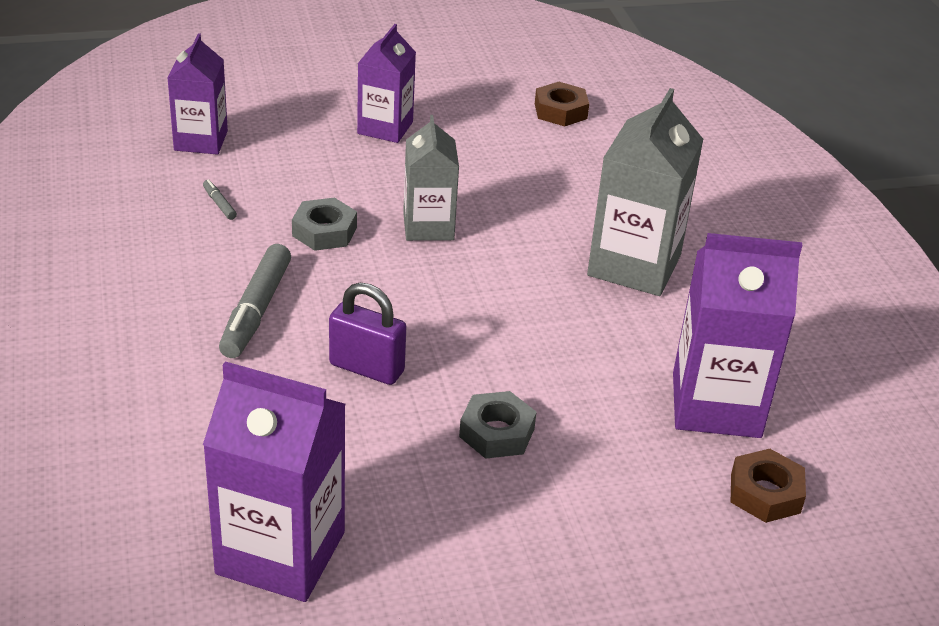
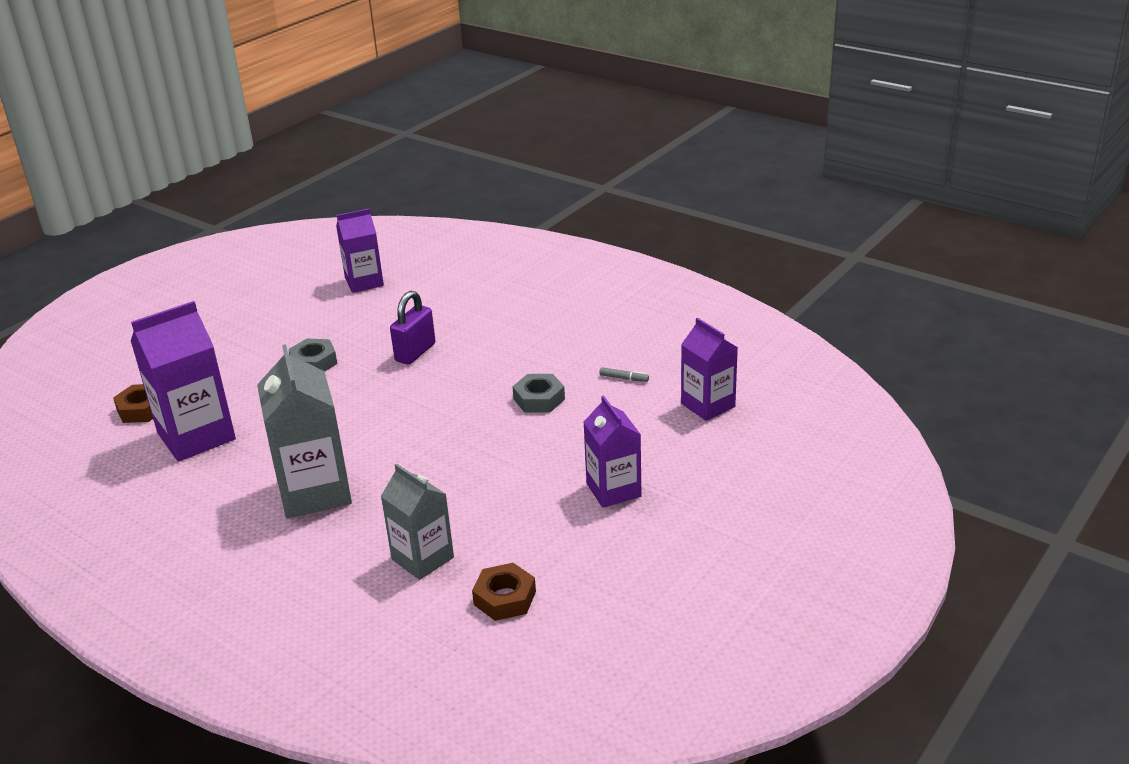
camera: 145 degrees right, 5 degrees down
(256, 310) = (510, 344): grey marker -> none
(280, 553) = (364, 282): purple carton -> purple carton, size x0.64
(366, 368) = (415, 352): purple padlock -> purple padlock turned 45 degrees counterclockwise
(428, 226) = (481, 438): grey carton -> grey carton (422, 558)

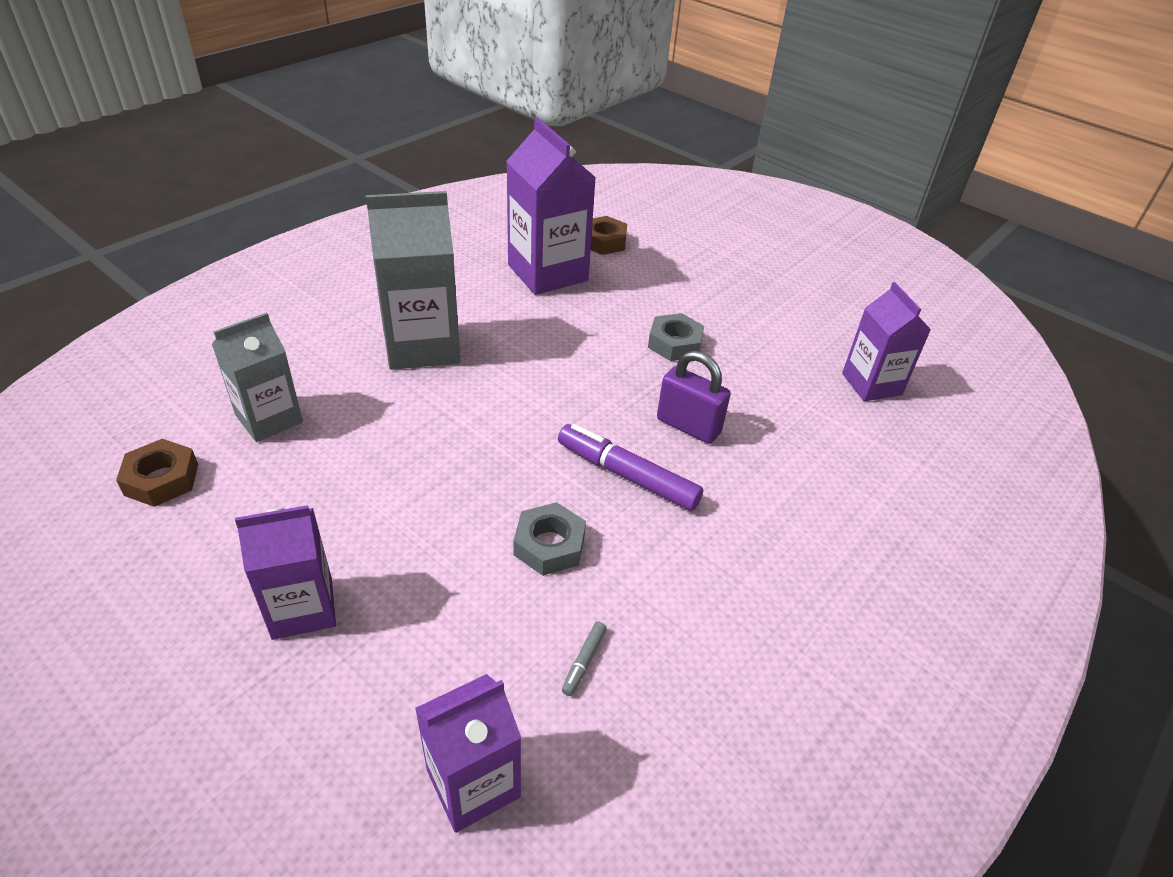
camera: 90 degrees right, 10 degrees up
(469, 374) = (627, 475): none -> purple marker

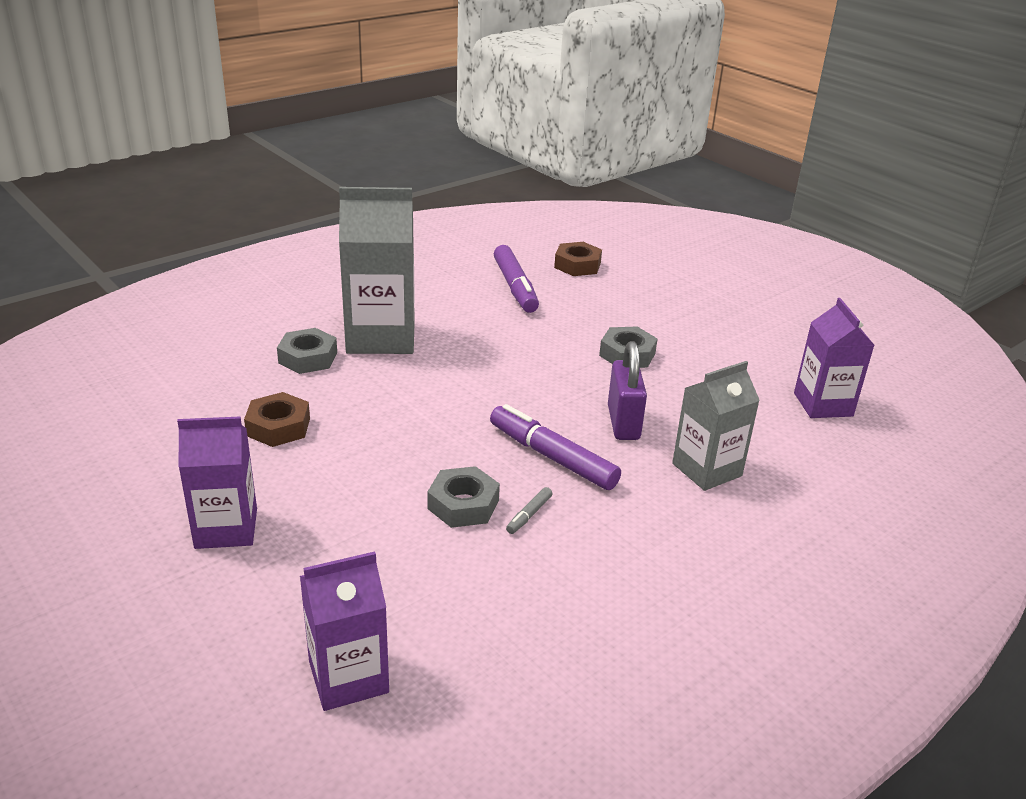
camera: 10 degrees right, 10 degrees down
(161, 479) = (124, 420): brown nut -> brown nut (278, 427)
(269, 418) = (228, 382): grey carton -> grey carton (707, 469)
(350, 379) = (308, 358): none -> grey nut
(547, 273) = (515, 287): purple carton -> purple marker
(584, 661) = (473, 598): grey marker -> grey marker (529, 515)
(688, 426) = (623, 423): purple padlock -> purple padlock turned 45 degrees clockwise

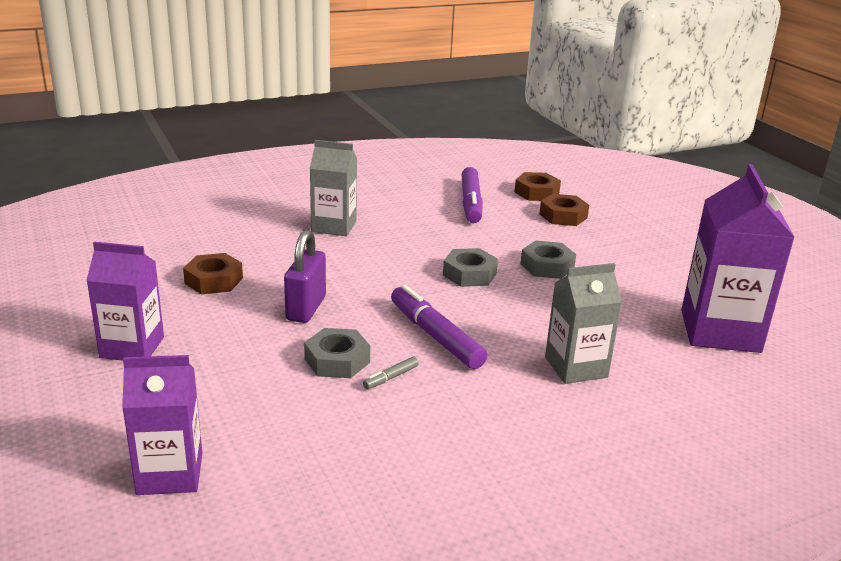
camera: 15 degrees right, 5 degrees down
(308, 358) = (265, 234): grey nut -> grey nut (469, 274)
(381, 337) = (334, 226): grey carton -> grey carton, size x0.64
(616, 291) = (563, 216): none -> brown nut
(623, 423) = (515, 319): purple padlock -> purple padlock (306, 308)
(823, 404) = (720, 331): purple carton -> purple carton, size x1.55

